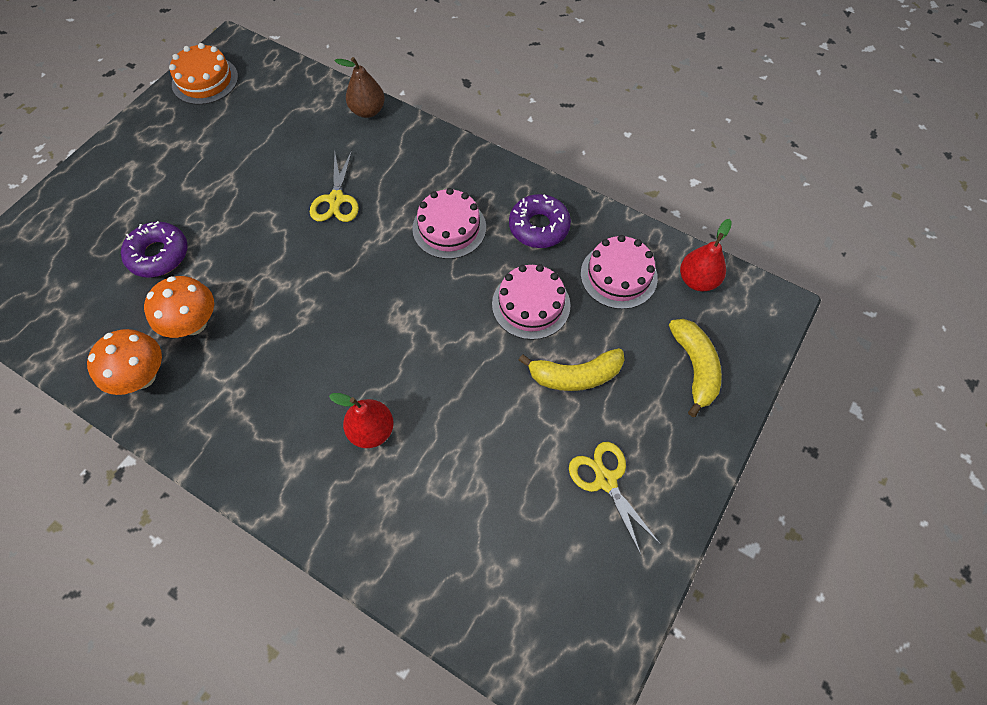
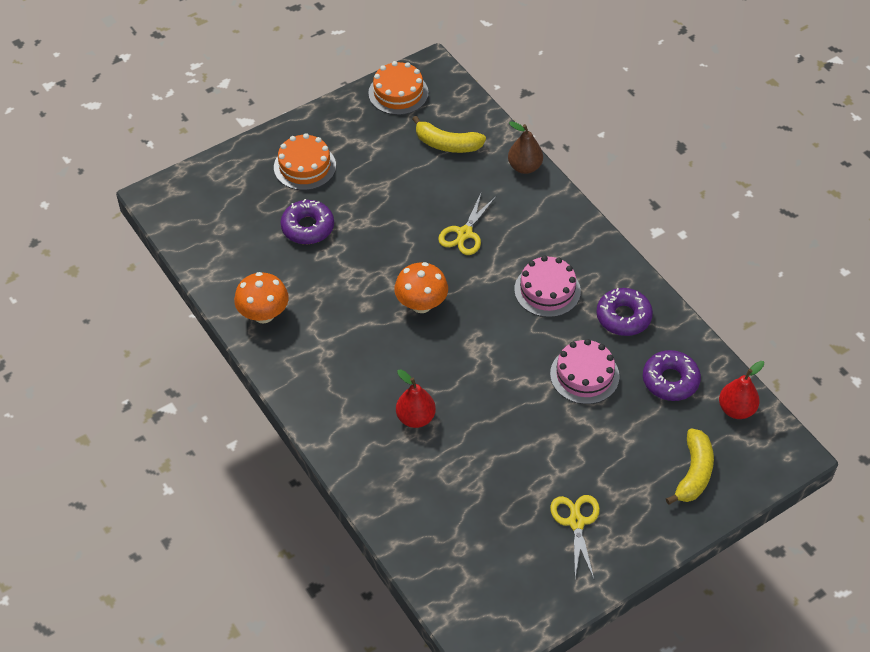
camera: 25 degrees right, 10 degrees down
(130, 189) = (305, 166): none -> orange cake
(193, 324) = (315, 290): orange mushroom -> orange mushroom (421, 304)
(575, 376) = (592, 441): yellow banana -> yellow banana (447, 144)
(618, 275) = (670, 380): pink cake -> purple donut

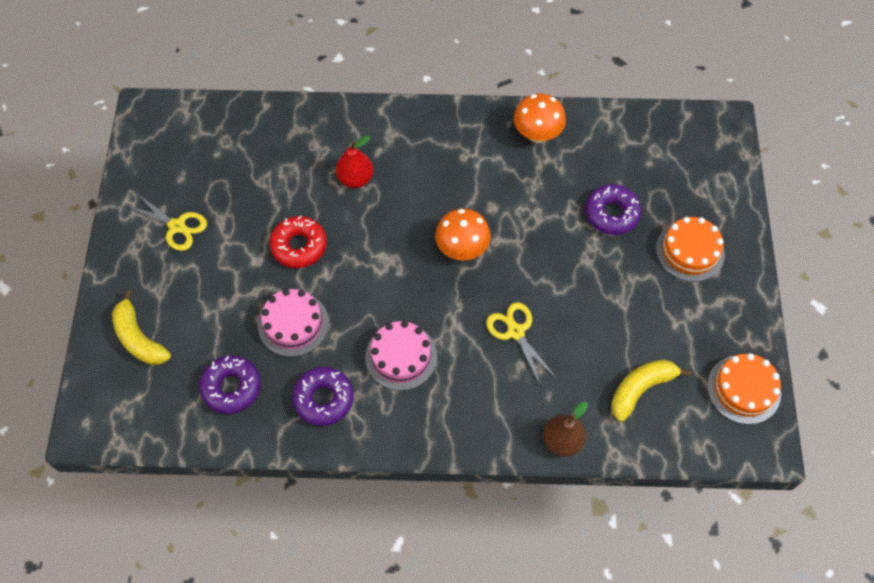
camera: 125 degrees right, 10 degrees up
(514, 416) = (299, 246): none -> red donut
(736, 409) = (161, 418): red pear -> none

